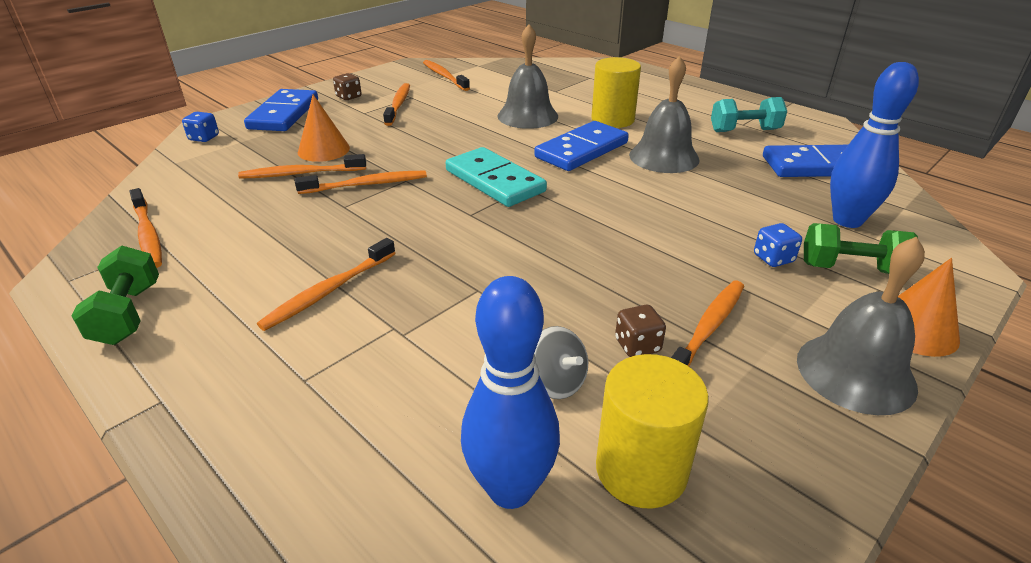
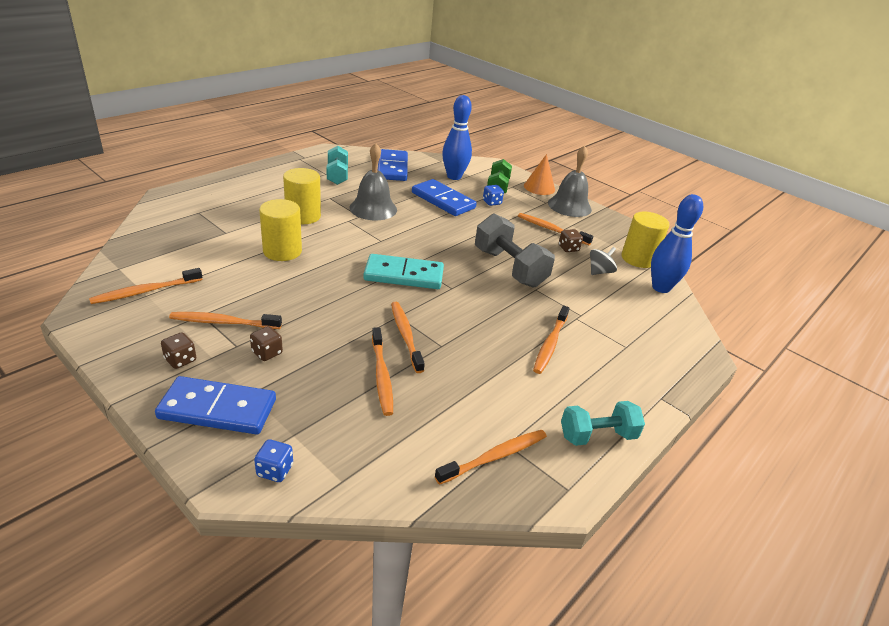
camera: 95 degrees left, 0 degrees up
(128, 314) = (597, 435): green dumbbell -> turquoise dumbbell
(323, 150) = (330, 366): orange cone -> none
(328, 291) = (550, 344): orange toothbrush -> orange toothbrush turned 75 degrees clockwise
(351, 124) = (267, 353): none -> brown dice
(494, 181) = (404, 275): turquoise domino -> turquoise domino turned 45 degrees clockwise
(527, 116) = (282, 251): grey bell -> yellow cylinder
(537, 266) = (509, 268): none -> grey dumbbell
(581, 150) = (357, 236): blue domino -> blue domino (443, 200)

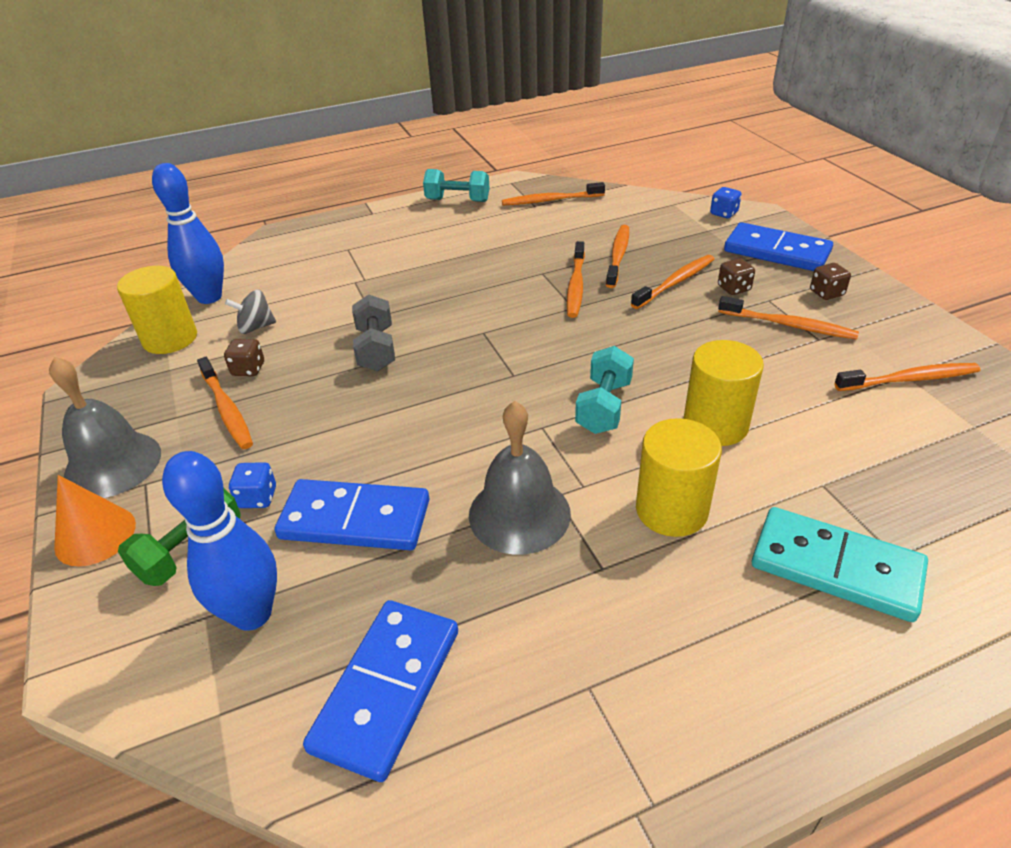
camera: 150 degrees left, 5 degrees up
(337, 175) = (558, 669): turquoise dumbbell -> turquoise dumbbell (604, 407)
(404, 275) = (538, 357): turquoise domino -> turquoise domino (836, 567)
(443, 200) = (355, 519): blue domino -> blue domino turned 60 degrees counterclockwise
(509, 268) = (376, 349): grey dumbbell -> grey dumbbell, size x0.65
(550, 344) = (424, 259): orange toothbrush -> orange toothbrush (675, 282)

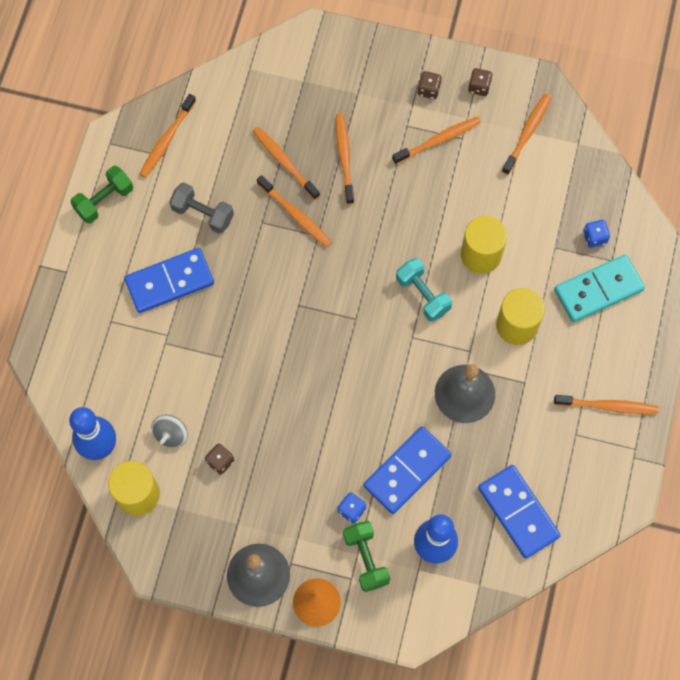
camera: 55 degrees left, 30 degrees up
(227, 409) = (255, 492): orange toothbrush -> orange toothbrush (608, 406)
(376, 349) = (263, 376): grey dumbbell -> grey dumbbell (203, 214)
(457, 200) = (104, 200): turquoise dumbbell -> green dumbbell
(724, 213) = (292, 52): blue dice -> blue dice (594, 237)
(734, 288) = (380, 132): brown dice -> brown dice (479, 87)
(776, 252) = (365, 70): blue domino -> blue domino (169, 282)

